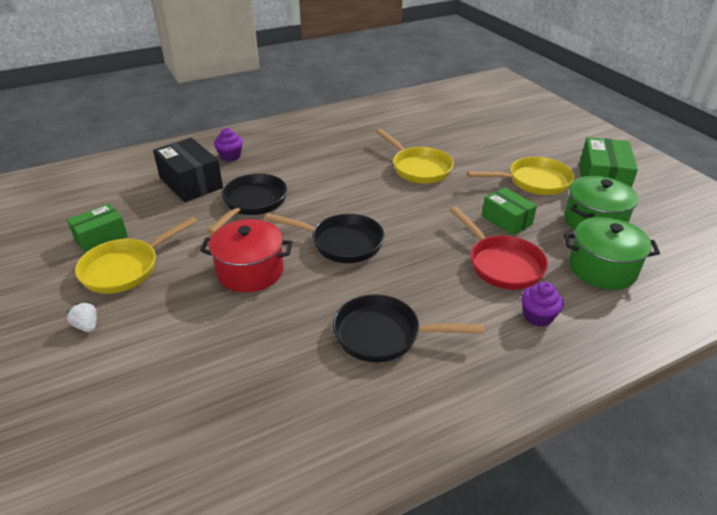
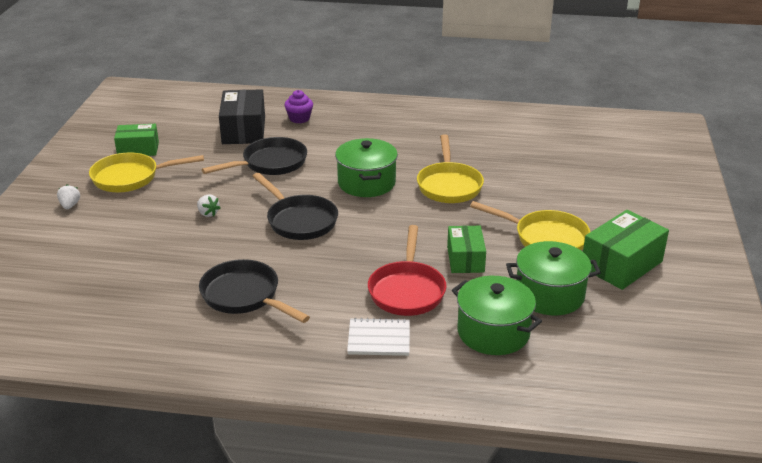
camera: 35 degrees right, 5 degrees down
(250, 271) = (208, 213): red pot -> white strawberry
(355, 189) = (366, 183): none -> green pot
(538, 316) = (379, 339): purple cupcake -> white notebook

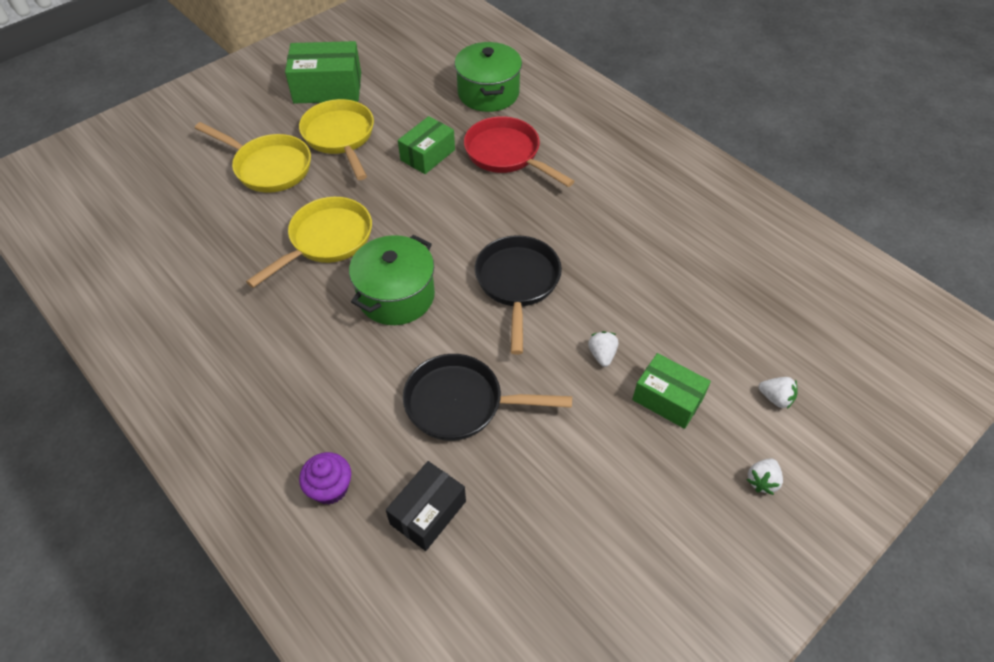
camera: 140 degrees left, 20 degrees up
(77, 242) = (775, 398): none -> white strawberry
(131, 178) = (655, 495): yellow pan -> yellow pan (269, 167)
(138, 149) = (608, 569): green box -> green box (667, 399)
(244, 130) = (428, 512): black box -> black box, size x0.66
(244, 296) = (642, 222): black pan -> none
(379, 339) = (571, 130): white notebook -> none
(407, 290) = (506, 154): red pan -> red pan turned 90 degrees counterclockwise
(549, 295) = (412, 95): green pot -> none

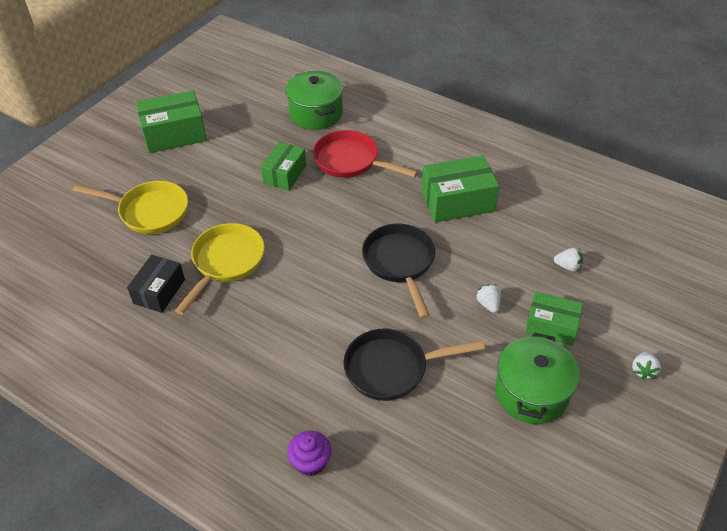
camera: 15 degrees left, 5 degrees down
(340, 137) = (203, 174): yellow pan -> none
(396, 296) = (304, 295): green pot -> green pot (531, 393)
(428, 512) = (398, 460): black box -> black box (159, 291)
(611, 225) = (457, 201): none -> green box
(775, 398) = (630, 306): white strawberry -> white strawberry (567, 266)

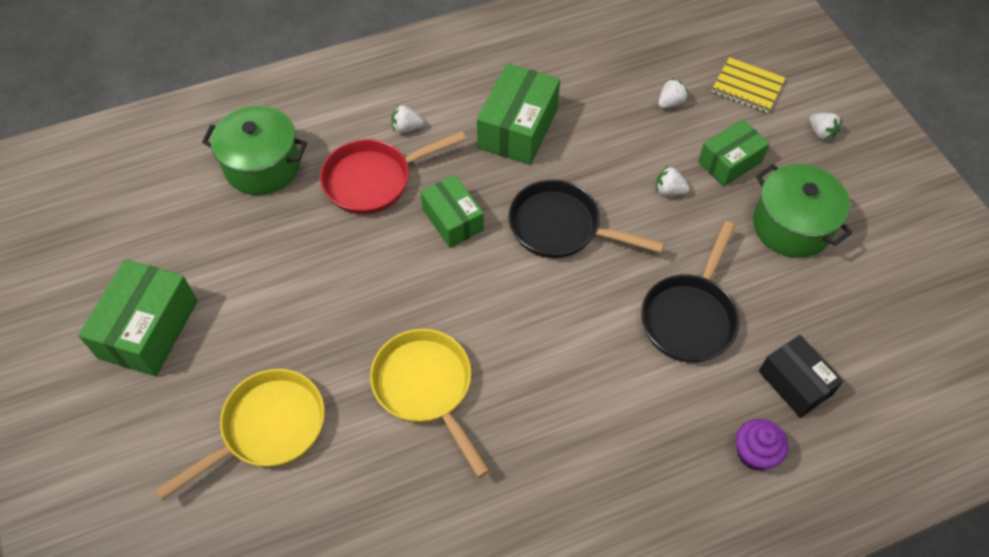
camera: 55 degrees left, 10 degrees up
(159, 291) = (414, 483): black box -> black box (795, 383)
(284, 174) = (335, 253): green box -> green box (452, 220)
(403, 153) = (406, 128): none -> white strawberry
(634, 303) = (747, 87): none -> yellow notebook

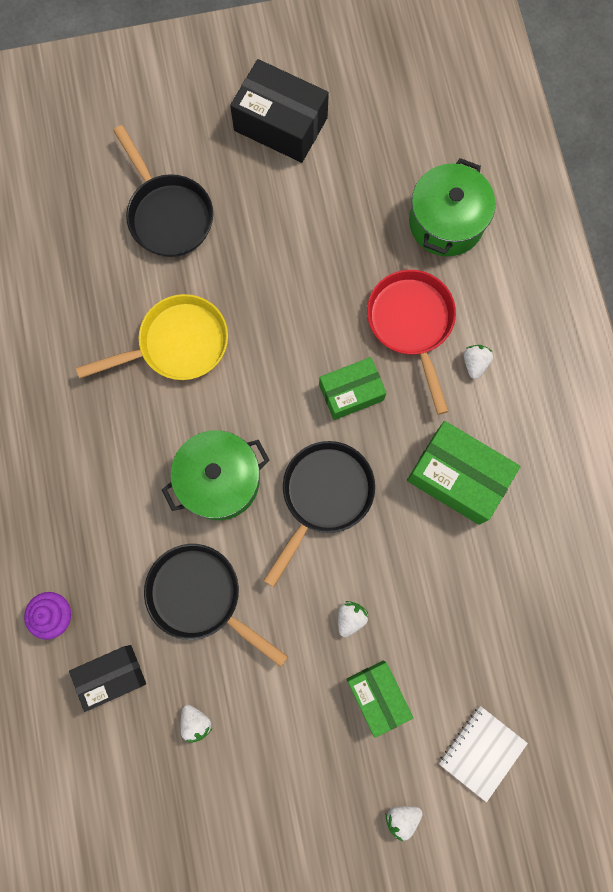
camera: 100 degrees right, 20 degrees up
(148, 329) = (280, 124): green box -> black box
(267, 428) = (168, 214): yellow pan -> black pan
(670, 103) = (470, 653): white strawberry -> white strawberry (196, 722)
(747, 87) = (482, 752): yellow notebook -> white notebook
(792, 226) = (284, 736): green pot -> green pot (219, 480)

